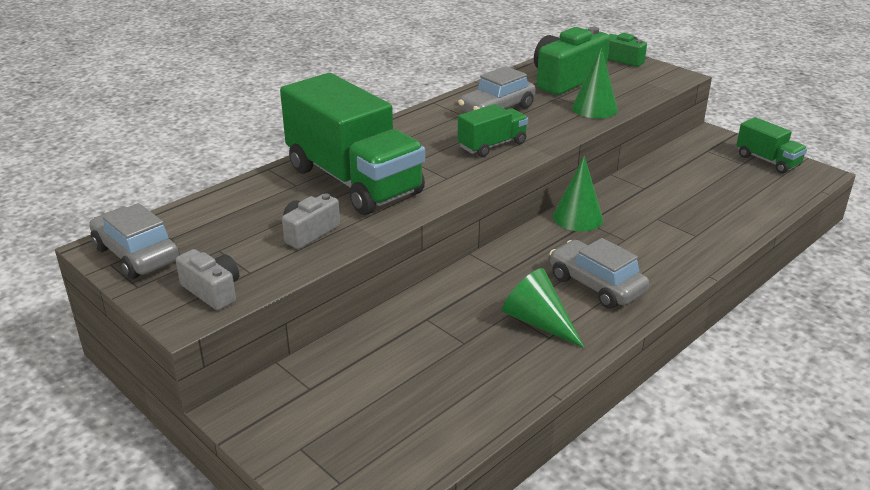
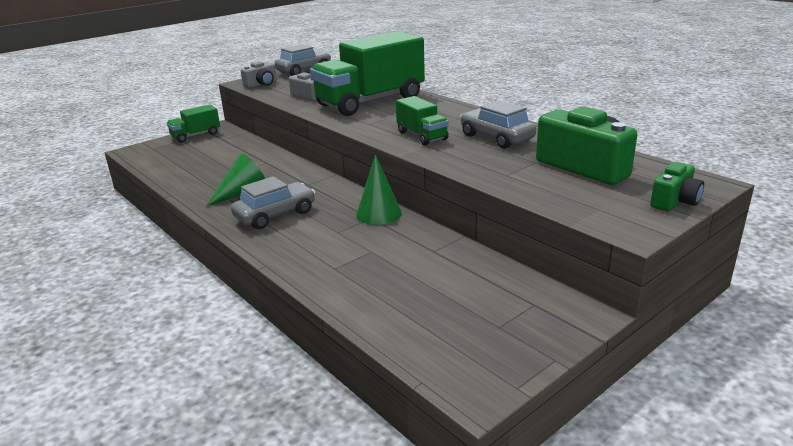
camera: 95 degrees right, 5 degrees down
(594, 108) = (508, 176): green cone -> none
(767, 161) = (510, 350): green truck -> green truck (196, 135)

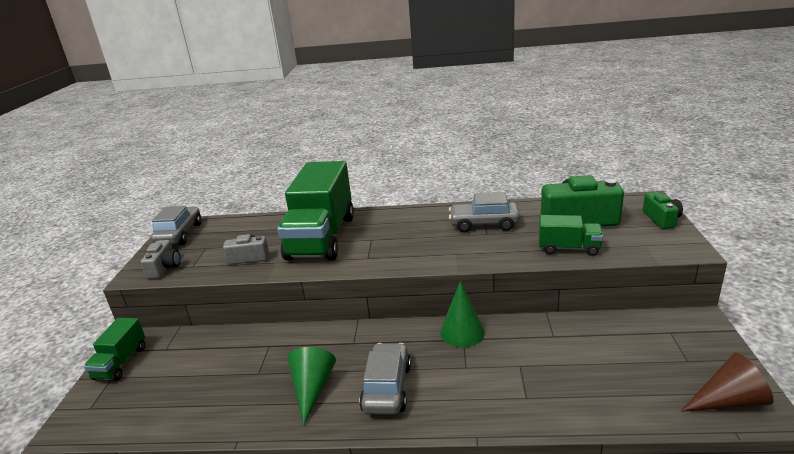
camera: 45 degrees left, 0 degrees up
(422, 136) = (433, 248): green truck -> green truck (568, 248)
(465, 366) = (728, 401): none -> brown cone

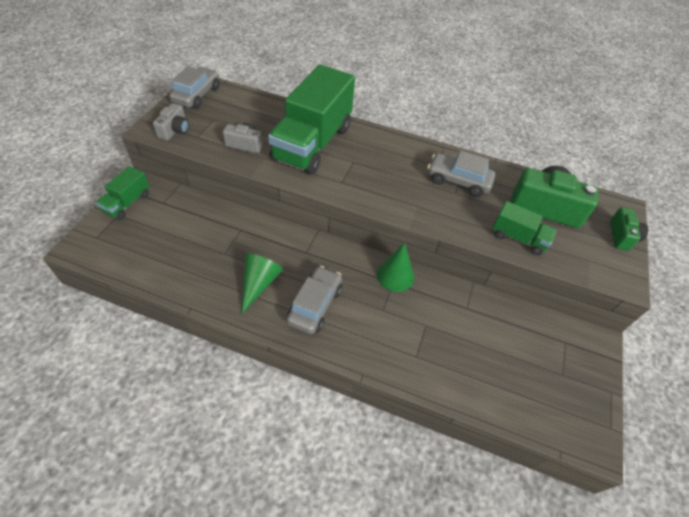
camera: 10 degrees right, 25 degrees up
(728, 401) = (572, 423): brown cone -> none

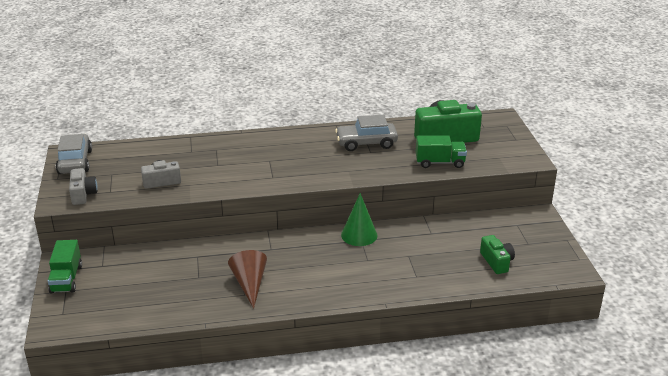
camera: 25 degrees left, 20 degrees down
(259, 283) = (249, 284): green cone -> brown cone
(312, 143) = (222, 160): green truck -> none
(315, 305) = (310, 278): grey car -> none
(622, 236) = (511, 135): green camera -> green camera (496, 262)

